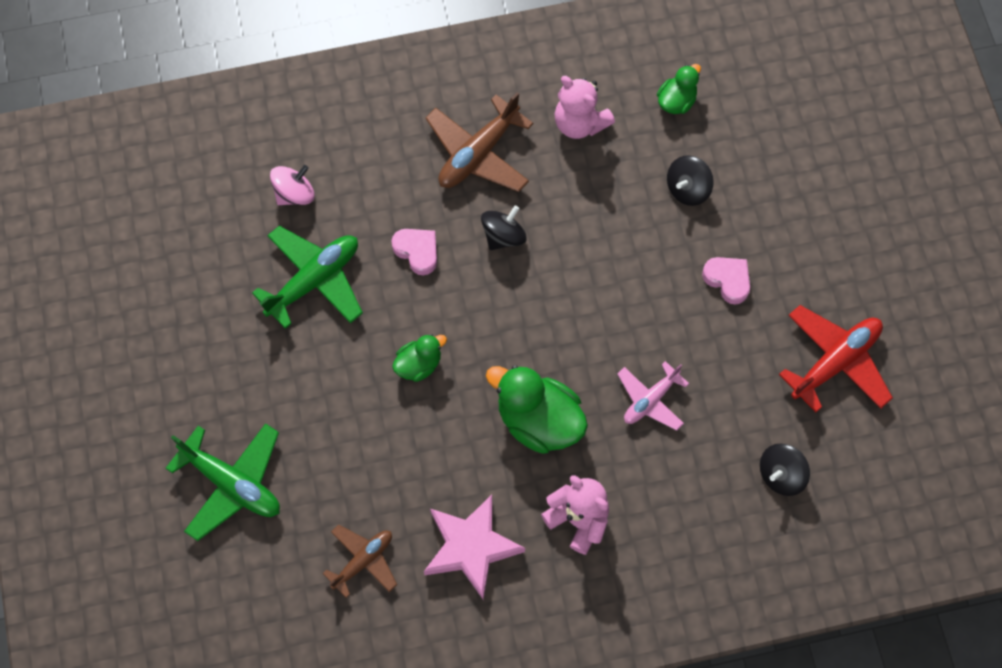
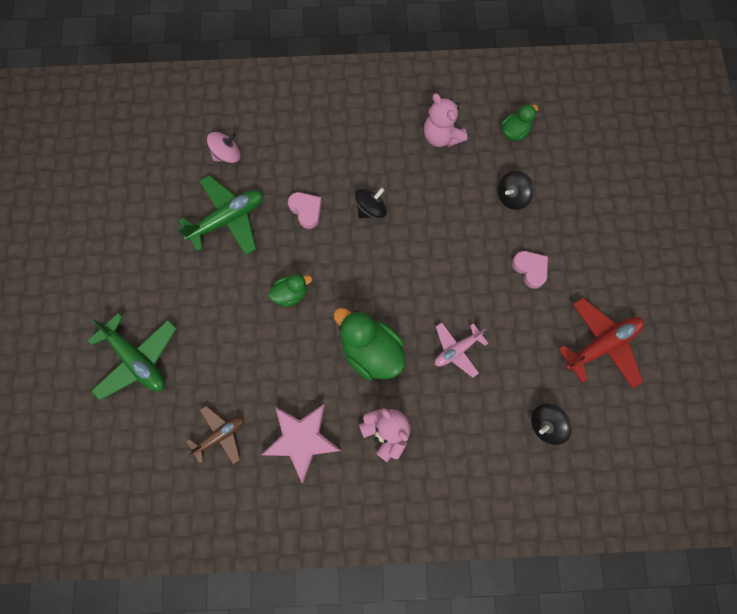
camera: 10 degrees right, 5 degrees up
(478, 153) = (364, 147): brown plane -> none

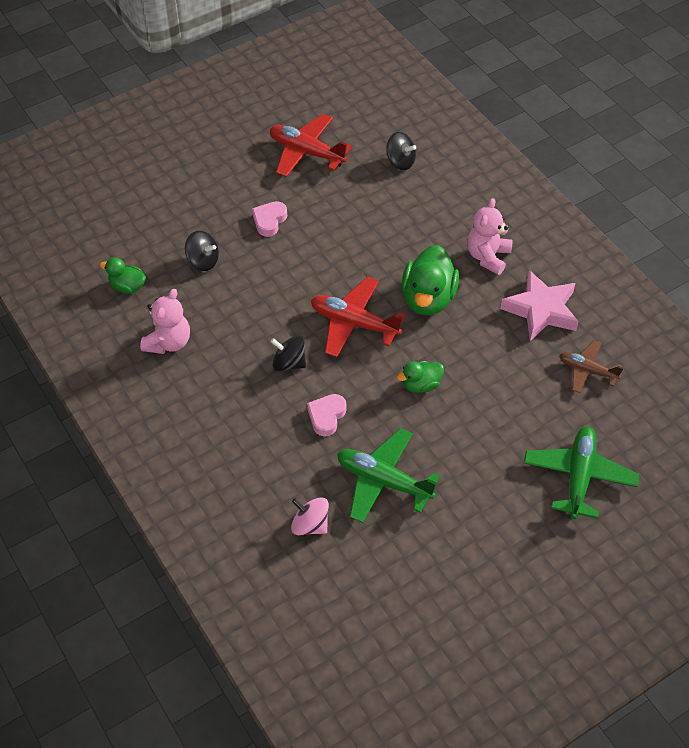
camera: 120 degrees left, 20 degrees down
(291, 294) = (421, 385): green duck -> green duck turned 60 degrees counterclockwise
(380, 277) = (354, 323): none -> red plane
(457, 350) = (381, 240): pink plane -> none

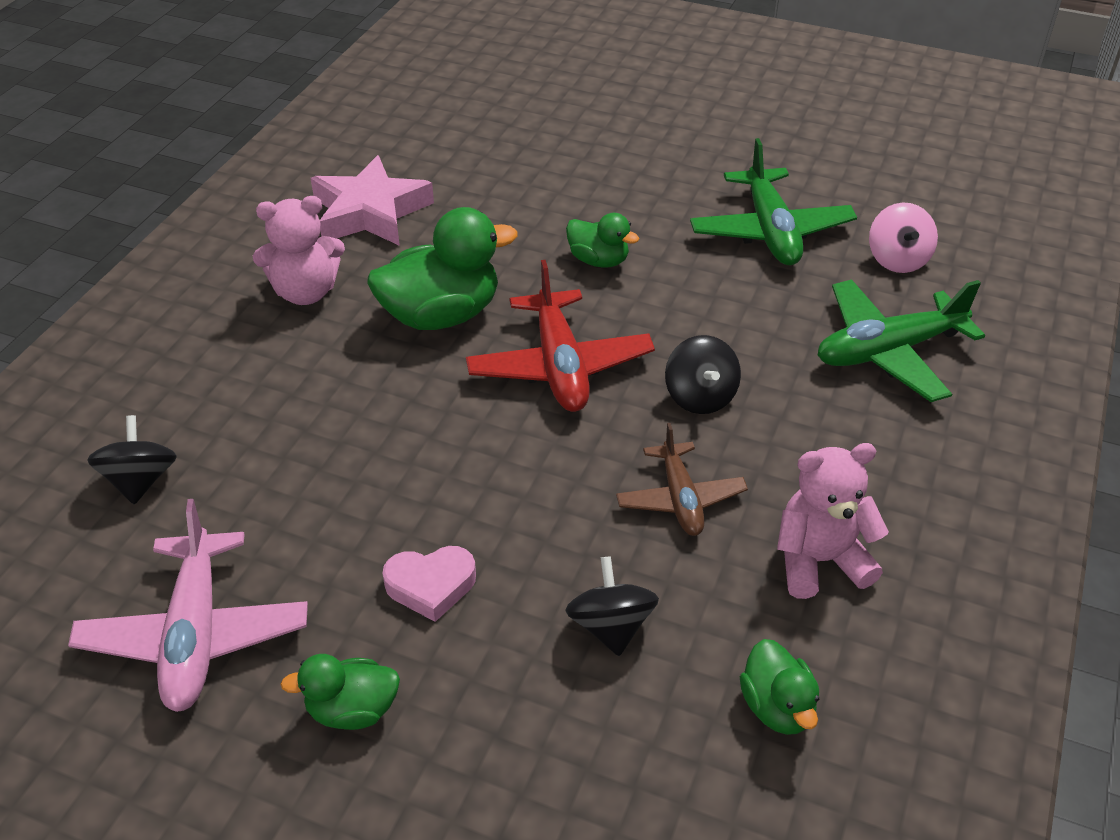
camera: 125 degrees left, 10 degrees down
(237, 178) = (352, 710): none -> green duck
(306, 152) = (195, 634): red plane -> pink plane
(326, 416) = (741, 317): pink heart -> none
(578, 476) = (596, 109): green plane -> green plane (888, 351)
(587, 370) = (438, 149): brown plane -> brown plane (680, 499)

